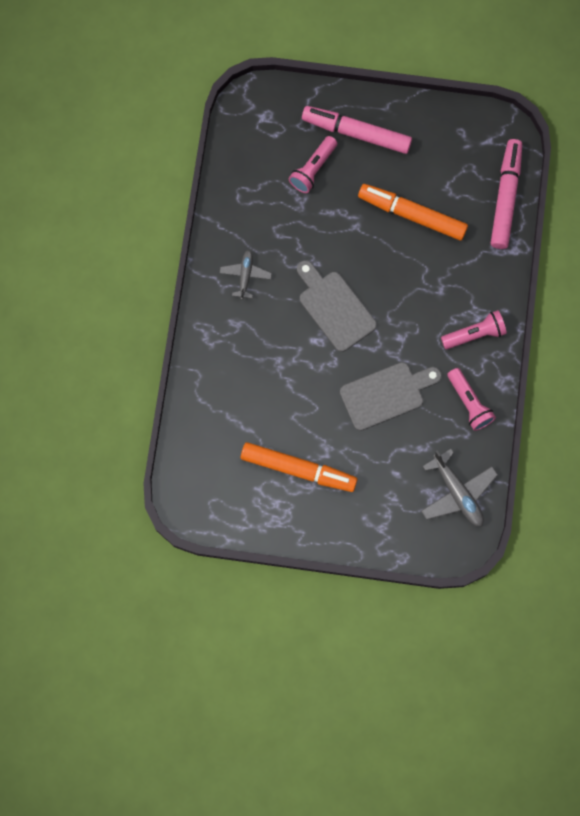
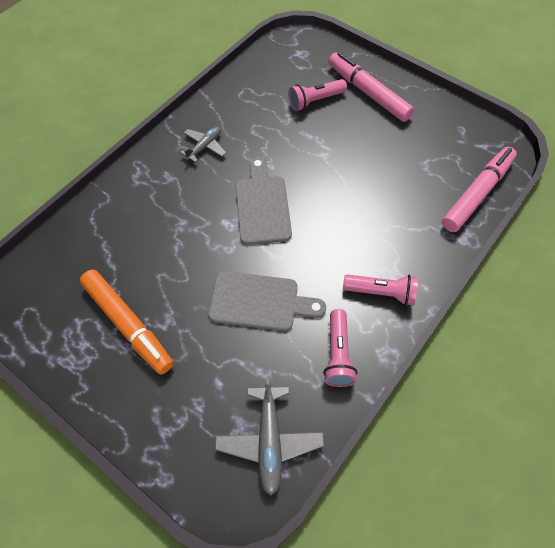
camera: 30 degrees right, 15 degrees down
(412, 215) = (380, 168): orange marker -> none

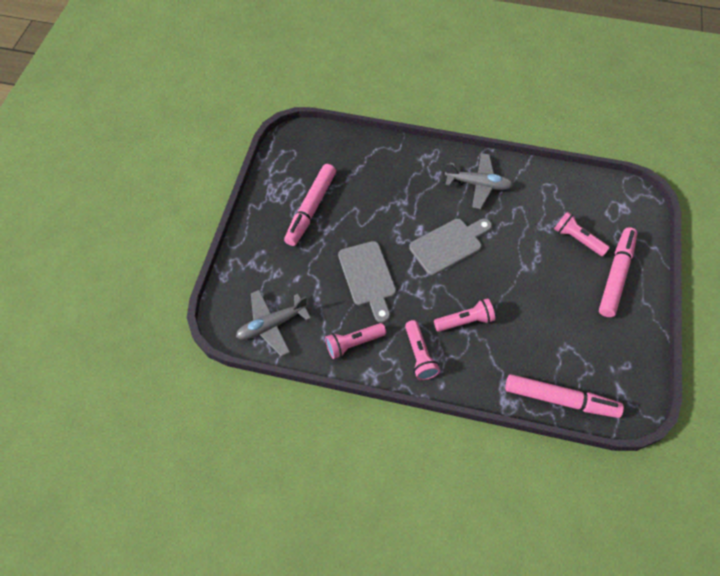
camera: 65 degrees right, 0 degrees up
(128, 324) = (311, 208): orange marker -> pink marker
(204, 147) = (478, 184): grey plane -> grey plane, size x1.58
(360, 232) = (465, 321): none -> pink flashlight

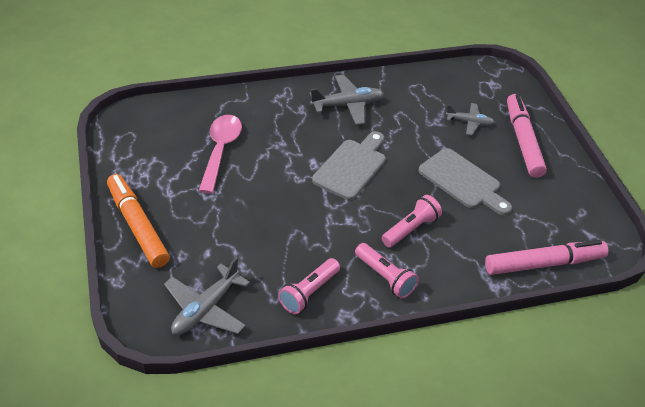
camera: 30 degrees left, 15 degrees down
(259, 235) = (137, 226): none -> orange marker
(311, 208) = (183, 181): pink marker -> none
(352, 191) = (220, 150): none -> pink spoon
(368, 277) = (286, 224): grey cutting board -> grey cutting board (462, 181)
(577, 239) = (469, 122): pink flashlight -> grey plane

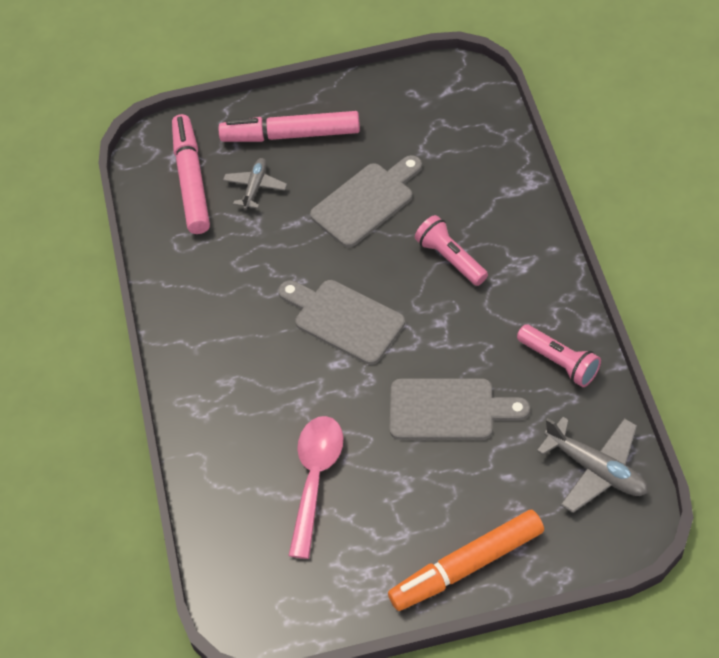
camera: 80 degrees left, 10 degrees up
(220, 150) = (315, 478): pink spoon -> pink spoon turned 90 degrees clockwise
(269, 221) = (448, 410): none -> grey cutting board
(347, 105) = (218, 325): grey plane -> none
(385, 277) = (528, 286): pink flashlight -> none
(544, 263) = (494, 137): pink marker -> pink marker (191, 180)

